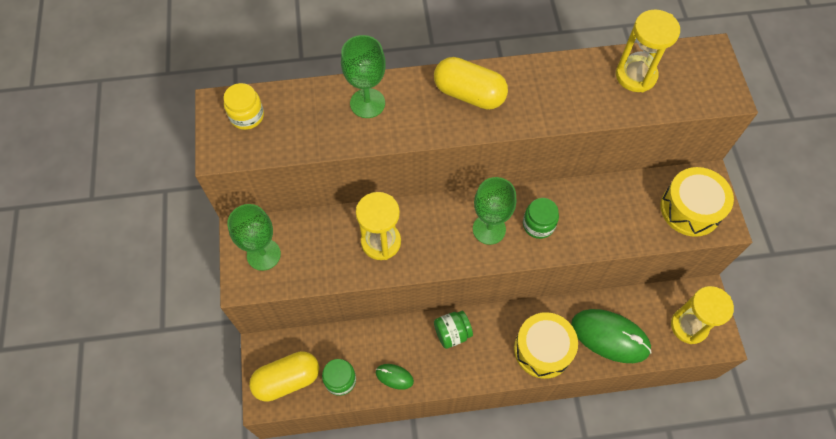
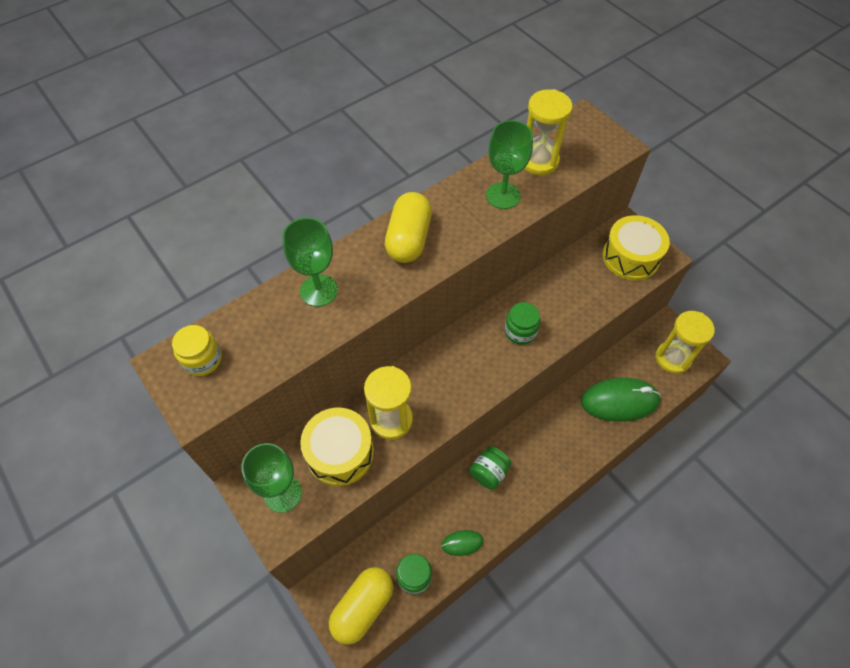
camera: 30 degrees left, 5 degrees down
(469, 94) = (409, 239): yellow capsule -> yellow capsule turned 75 degrees counterclockwise
(489, 229) = (481, 357): green goblet -> green goblet (503, 196)
(542, 349) = (573, 443): yellow drum -> yellow drum (340, 453)

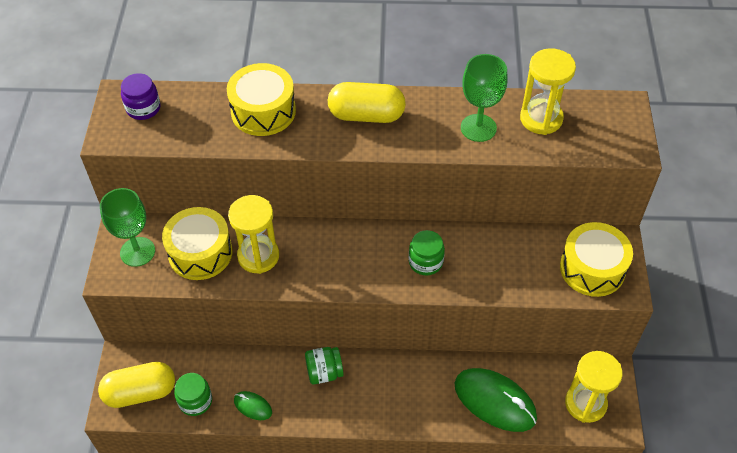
camera: 40 degrees right, 5 degrees down
(202, 359) = (143, 108): yellow jar -> purple jar
(319, 290) = (263, 111): green goblet -> yellow drum
(409, 239) = (366, 115): yellow capsule -> yellow capsule turned 45 degrees clockwise

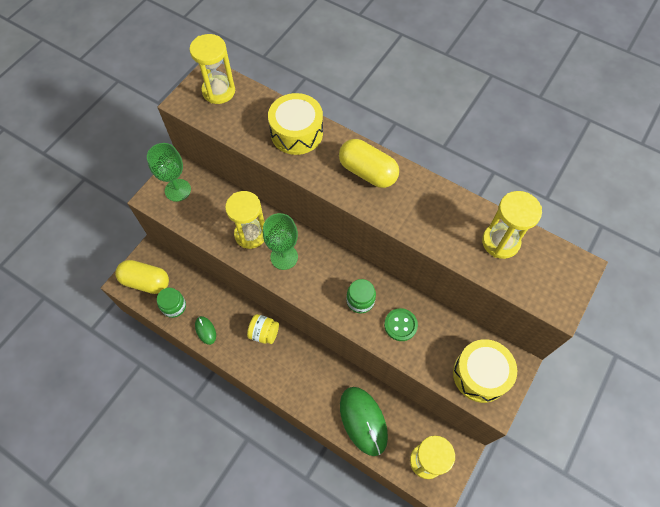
camera: 30 degrees right, 10 degrees up
(143, 108) = (218, 91): purple jar -> yellow hourglass
(200, 253) = (215, 212): yellow drum -> none
(324, 372) = (264, 333): green jar -> yellow jar
(478, 128) = (445, 225): green goblet -> green goblet (284, 257)
(483, 264) = (400, 325): none -> green button

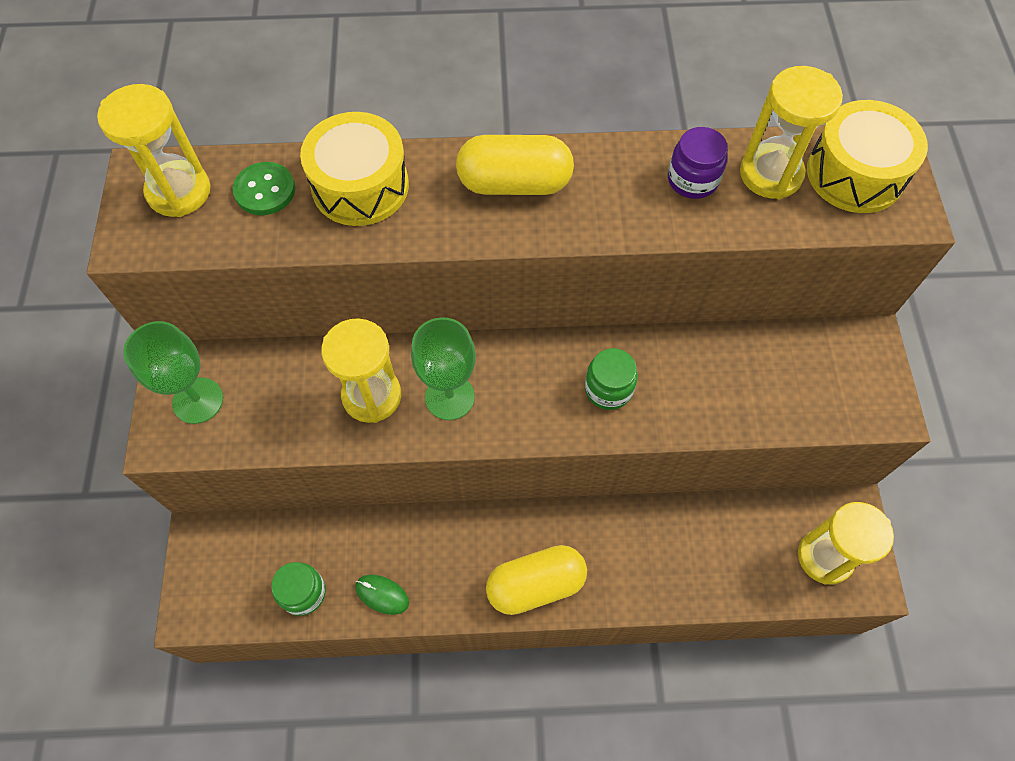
camera: 35 degrees left, 0 degrees up
(146, 282) = (227, 585): yellow capsule -> yellow capsule (535, 585)
(264, 333) = (474, 538): yellow jar -> none
(363, 421) = (705, 563): green mouse -> none
(400, 325) = (688, 386): green button -> green button (265, 190)
(457, 221) = (692, 180): none -> purple jar
(480, 374) = (840, 383): yellow drum -> yellow drum (855, 174)

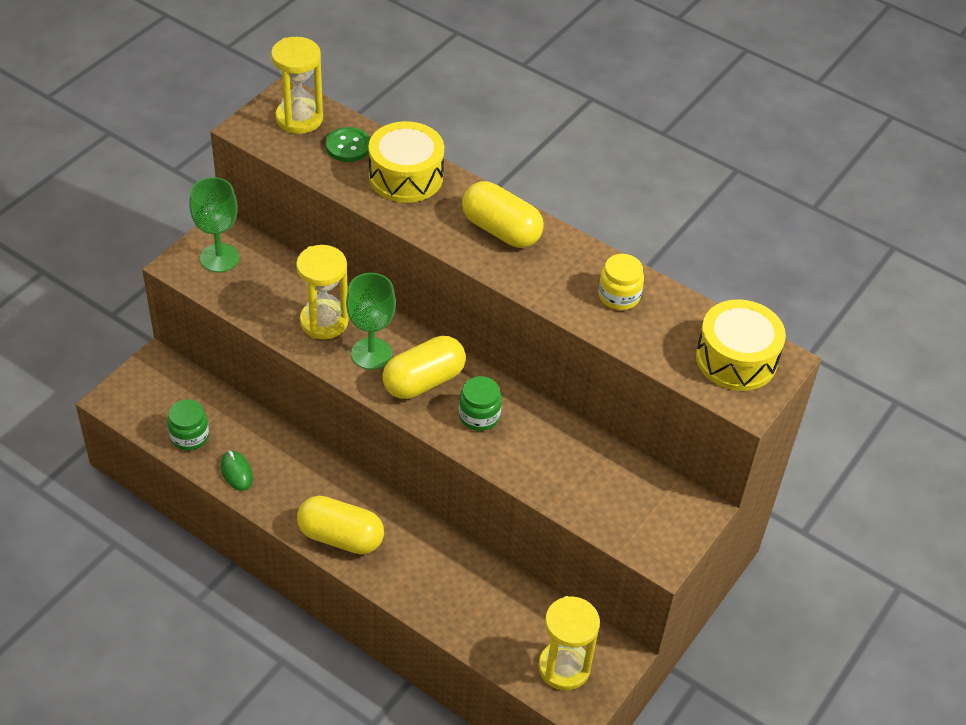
camera: 35 degrees right, 15 degrees down
(525, 390) = (423, 381): none -> yellow capsule
(692, 180) = (619, 296): purple jar -> yellow jar
(770, 174) = (676, 324): yellow hourglass -> none

